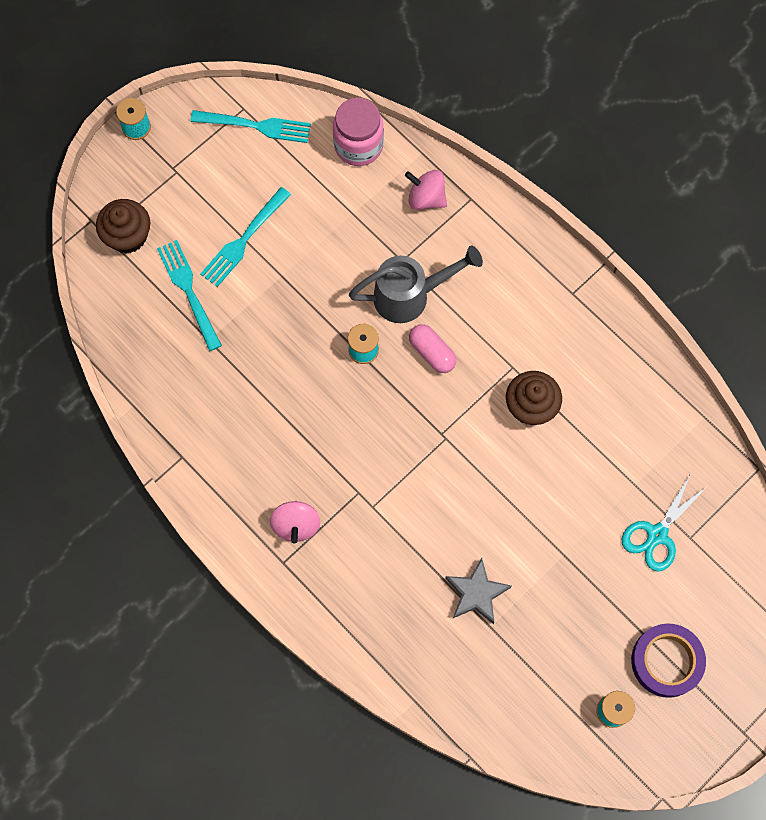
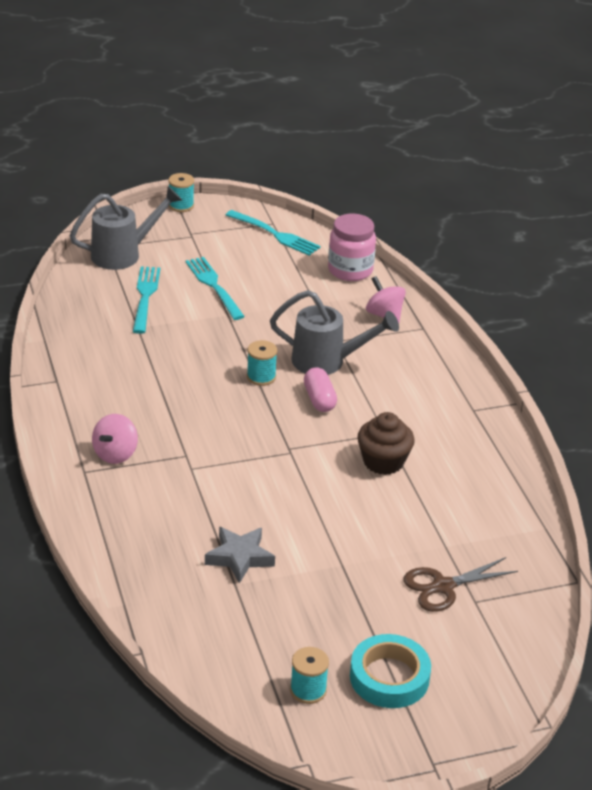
camera: 25 degrees right, 35 degrees down
(127, 236) = (124, 254): brown cupcake -> grey watering can
(244, 240) = (214, 286): turquoise fork -> turquoise fork turned 90 degrees clockwise
(657, 535) = (443, 586): turquoise scissors -> brown scissors
(666, 661) = (389, 677): purple tape -> turquoise tape

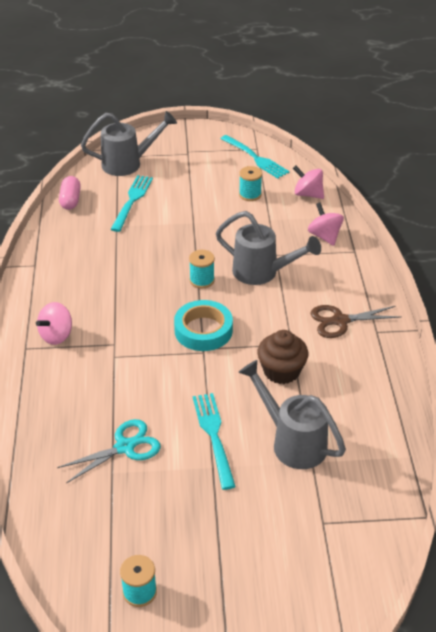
camera: 15 degrees right, 5 degrees up
(181, 205) = (188, 128): turquoise spool -> turquoise spool (250, 194)
(214, 286) = (190, 197): turquoise fork -> turquoise fork (214, 436)
(239, 557) = (125, 447): grey star -> turquoise scissors
(319, 399) = (244, 306): pink capsule -> pink capsule (70, 200)
(350, 270) = (308, 194): pink jar -> pink spinning top
(389, 677) = (218, 591): turquoise tape -> turquoise tape (203, 330)
(418, 529) = (292, 441): none -> grey watering can
(443, 586) = (297, 503): brown scissors -> brown scissors (340, 321)

